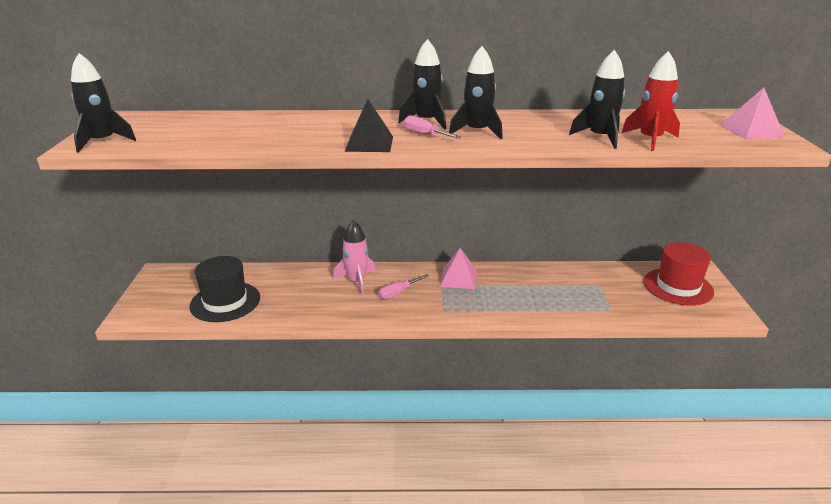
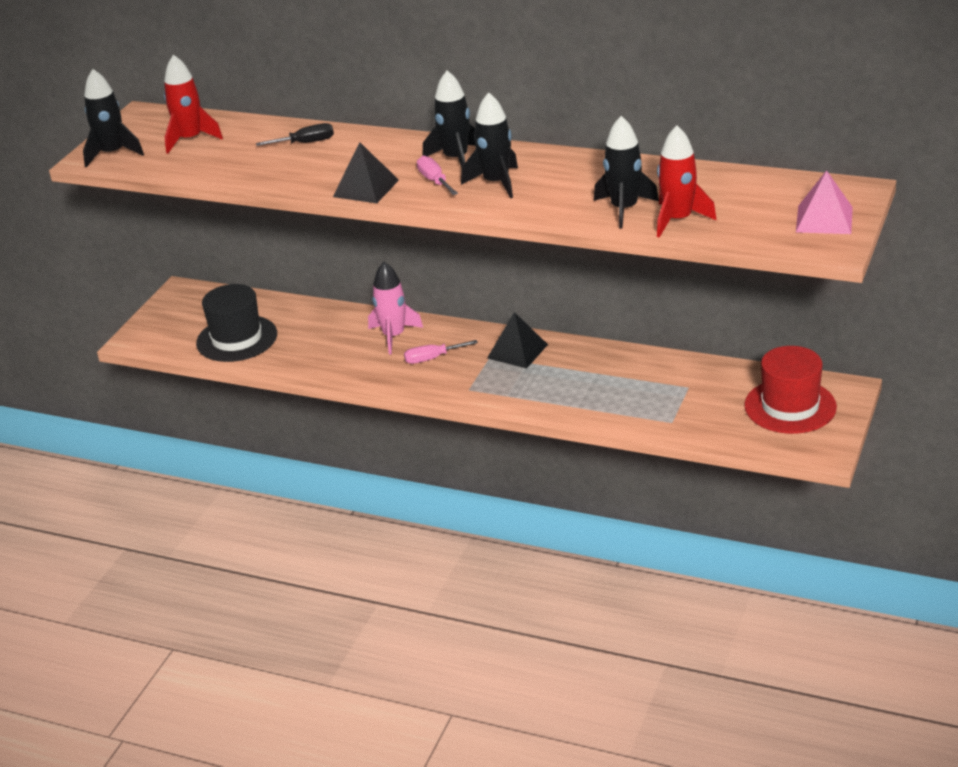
camera: 25 degrees right, 5 degrees up
(177, 128) = (190, 139): none -> red rocket
(287, 122) = (306, 143): none -> black screwdriver
(458, 278) = (517, 351): pink pyramid -> black pyramid

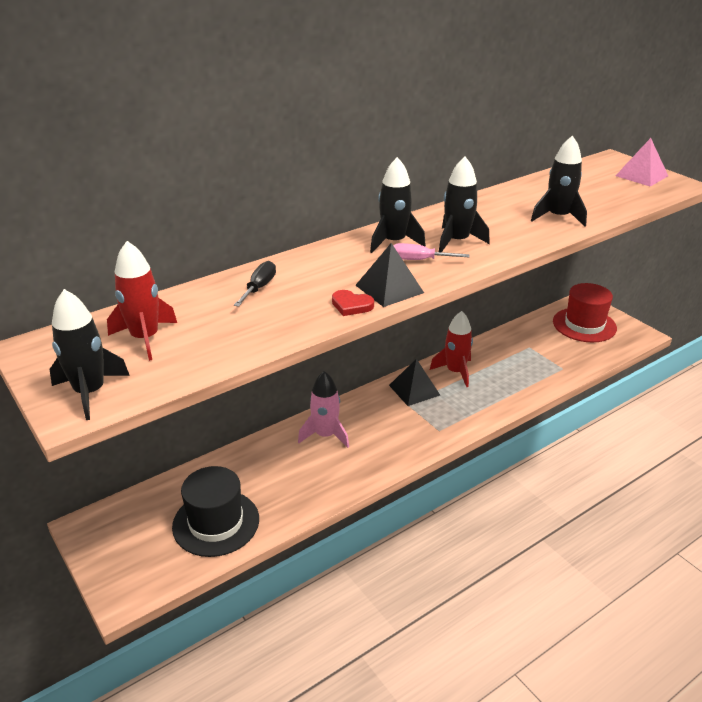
camera: 60 degrees left, 0 degrees up
(320, 185) = (351, 305): none -> red heart
(432, 358) = (379, 430): pink screwdriver -> none
(678, 220) = (594, 208): red rocket -> red rocket (455, 372)

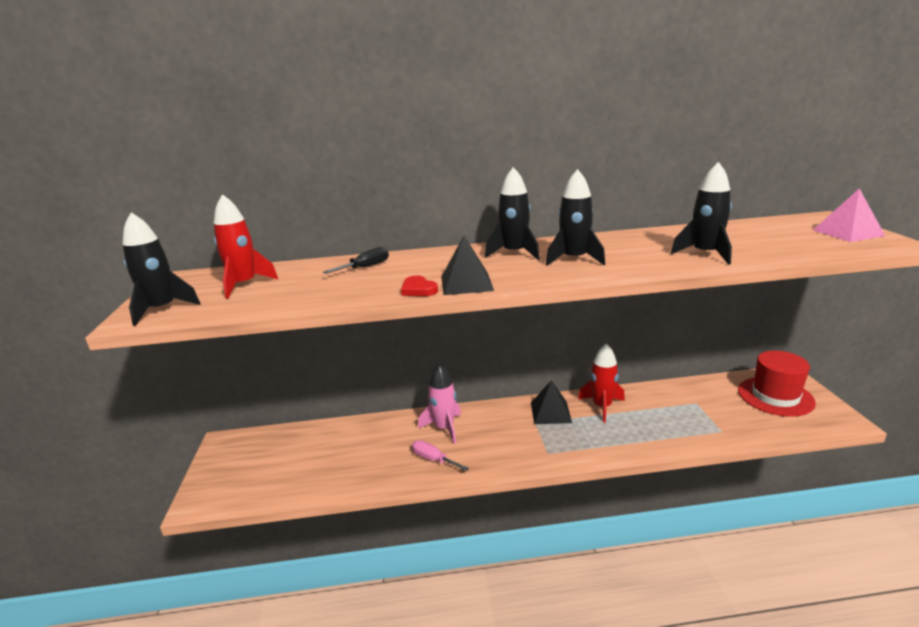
camera: 30 degrees right, 10 degrees down
(216, 523) = (305, 470): black hat -> none
(419, 260) = (520, 268): pink screwdriver -> pink screwdriver (433, 459)

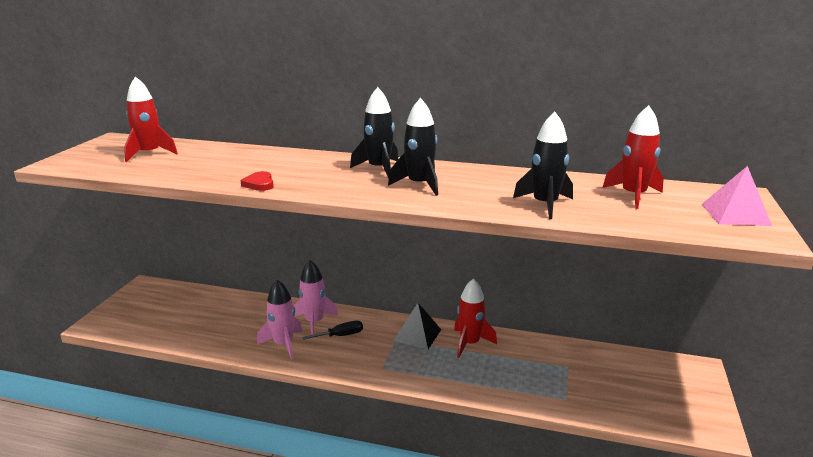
camera: 20 degrees right, 0 degrees up
(162, 309) = (77, 161): black rocket -> none
(365, 267) = (248, 157): black screwdriver -> black screwdriver (340, 335)
(433, 459) = (283, 344): pink screwdriver -> pink rocket
(466, 283) = (301, 187): black pyramid -> none
(756, 233) = (633, 196): none -> red rocket
(775, 396) = (661, 384): red hat -> none

